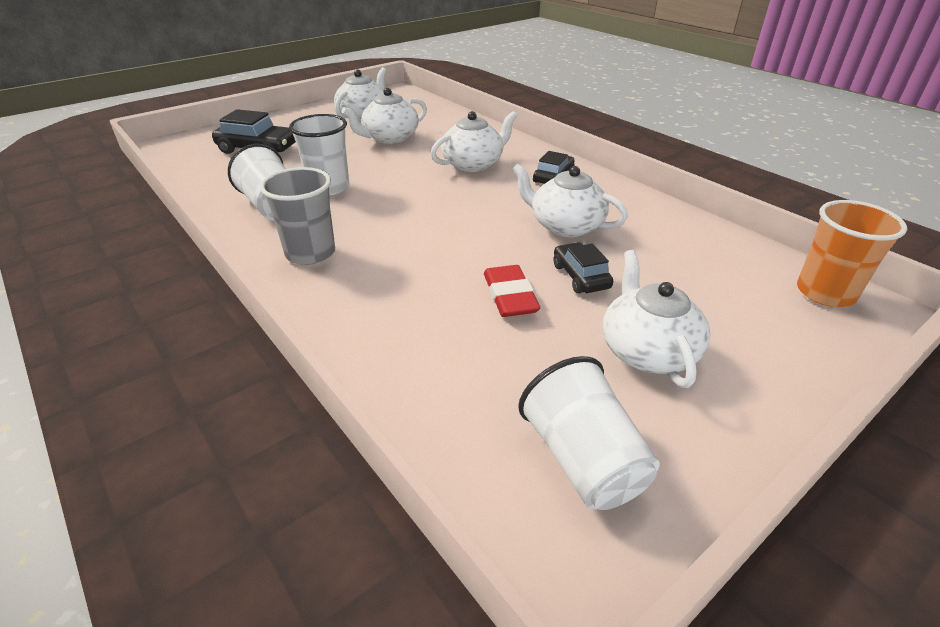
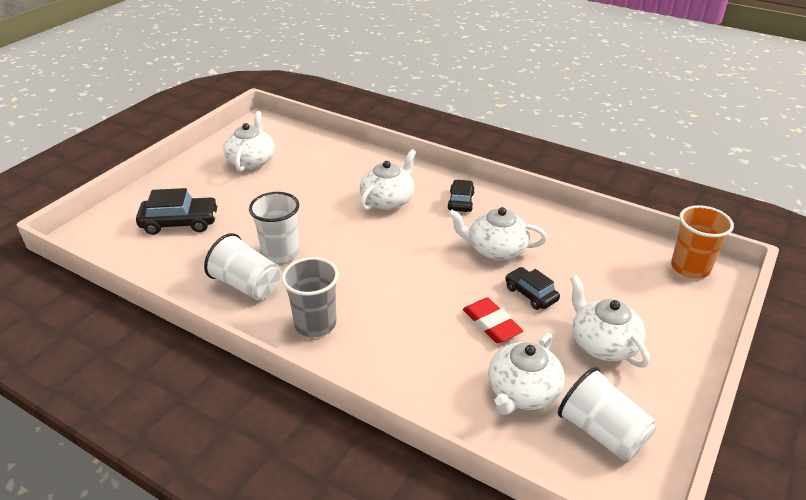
camera: 20 degrees left, 0 degrees up
(390, 138) = (295, 184): white teapot -> white teapot (522, 392)

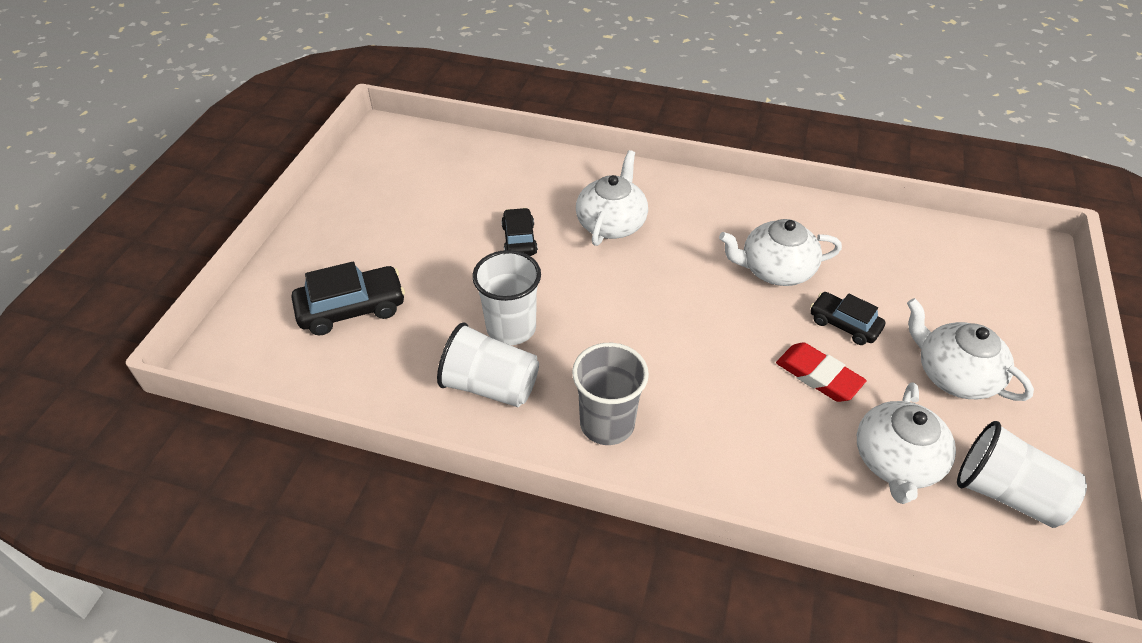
camera: 15 degrees left, 10 degrees up
(251, 161) = (403, 195): white teapot -> none
(460, 201) = (702, 209): black car -> black car (519, 240)
(690, 268) = (1001, 251): orange cup -> none

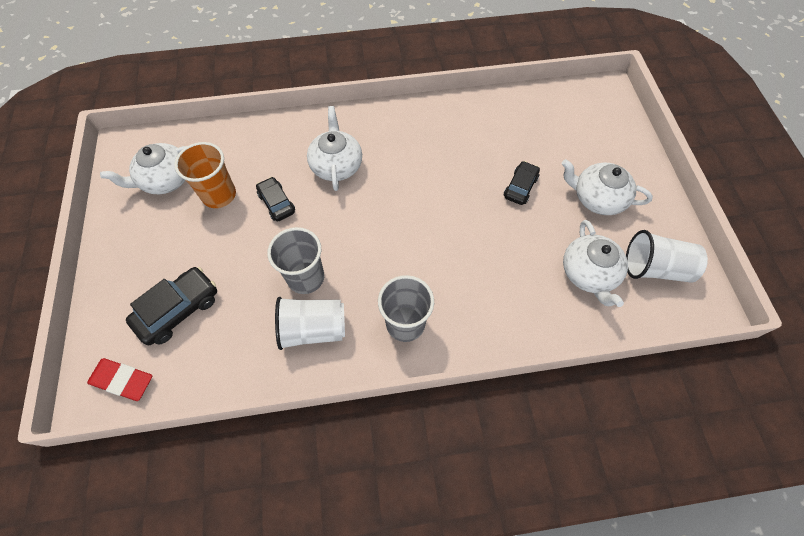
camera: 25 degrees left, 15 degrees up
(459, 210) = (219, 195): none -> orange cup
(511, 328) = (306, 277): white cup -> grey cup
(775, 270) = (461, 162): white teapot -> white teapot (165, 179)
(818, 376) = (520, 231): red eraser -> red eraser (122, 380)
(844, 324) = (520, 187): black car -> black car turned 105 degrees clockwise

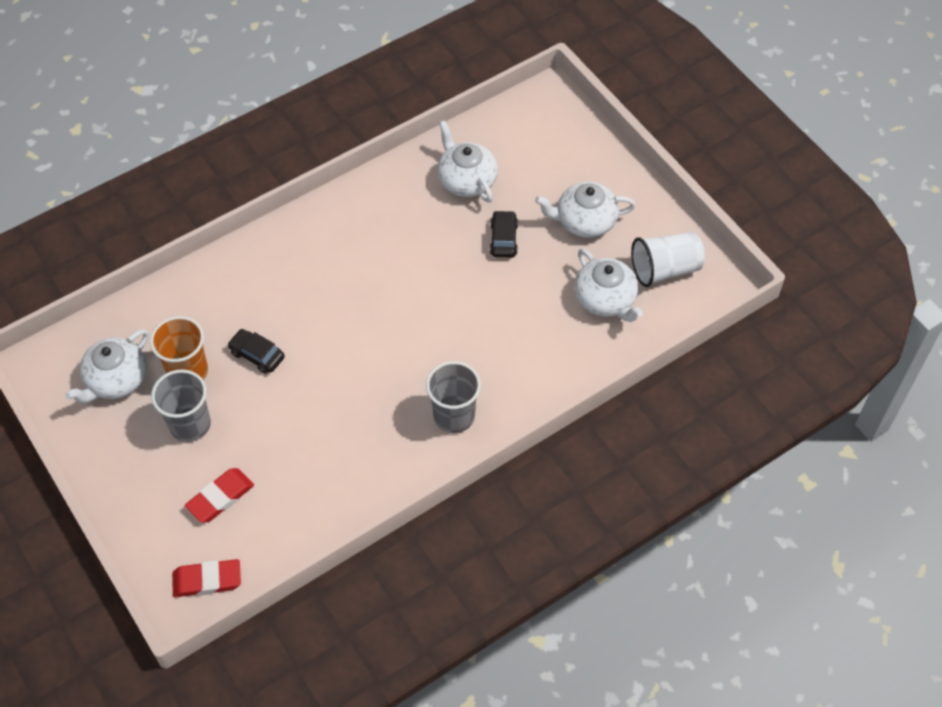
camera: 25 degrees left, 5 degrees down
(178, 310) = (220, 497): black car -> red eraser
(306, 277) = (332, 415): grey cup -> grey cup (190, 424)
(313, 329) = (367, 458): white cup -> none
(336, 165) = (298, 290): white teapot -> white teapot (466, 180)

